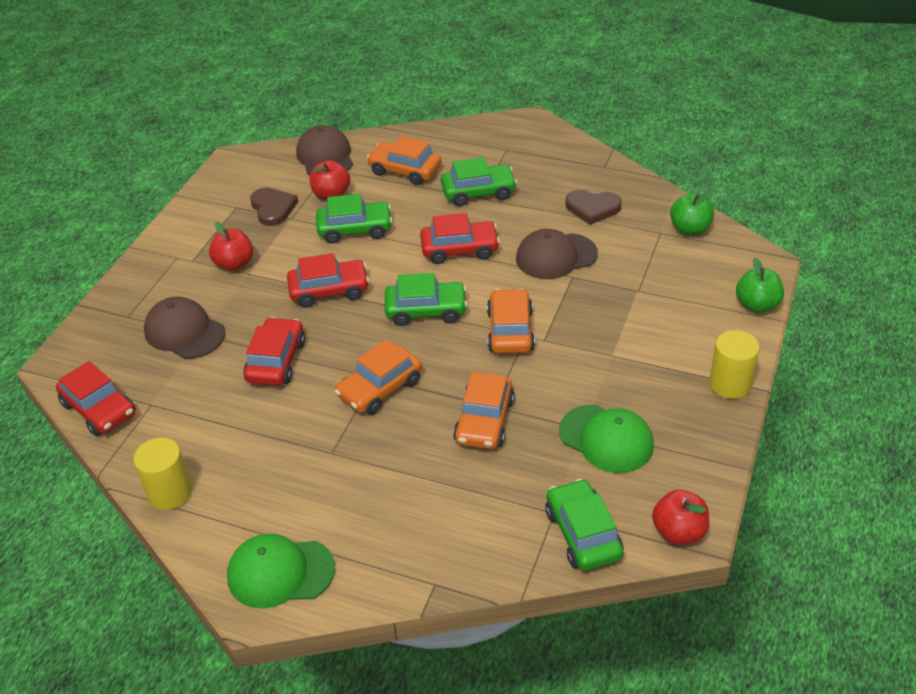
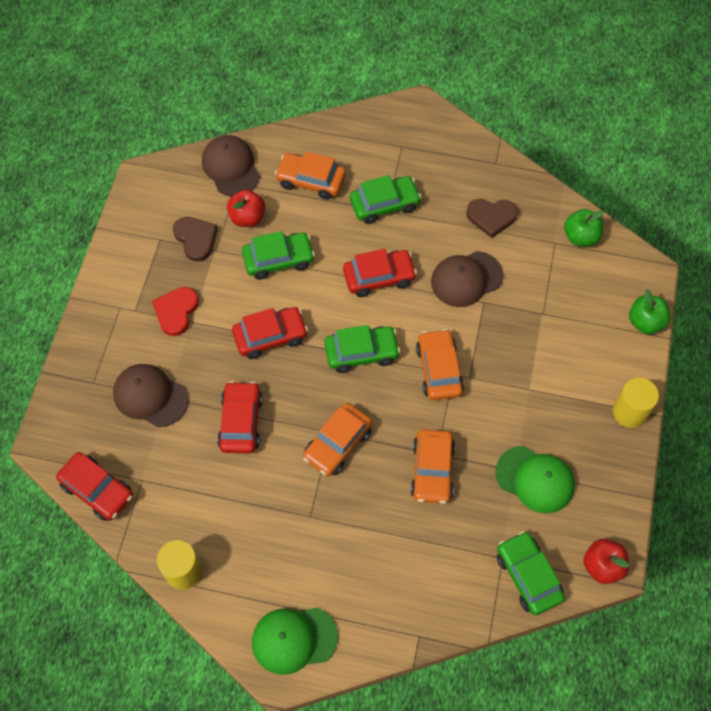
camera: 10 degrees left, 20 degrees up
(234, 264) = (176, 311): red apple -> red heart

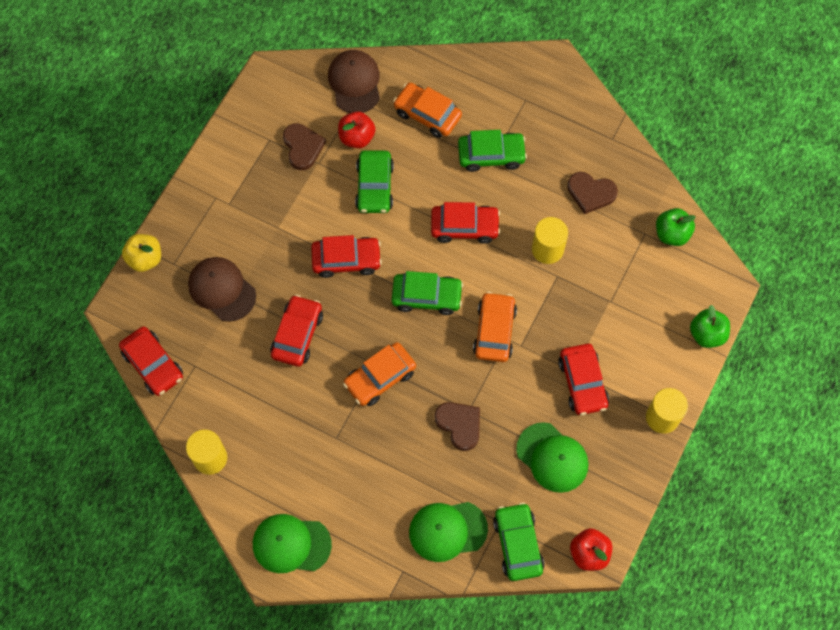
camera: 15 degrees right, 5 degrees up
(62, 385) = (145, 259): none -> yellow apple
(176, 311) = (266, 214): red heart -> none
(278, 260) = (374, 187): green car -> green car turned 90 degrees clockwise
(432, 470) = (459, 425): orange car -> brown heart
(452, 581) = (447, 530): none -> green cap
(466, 279) = (547, 249): brown cap -> yellow cylinder
(541, 398) = (582, 383): none -> red car

